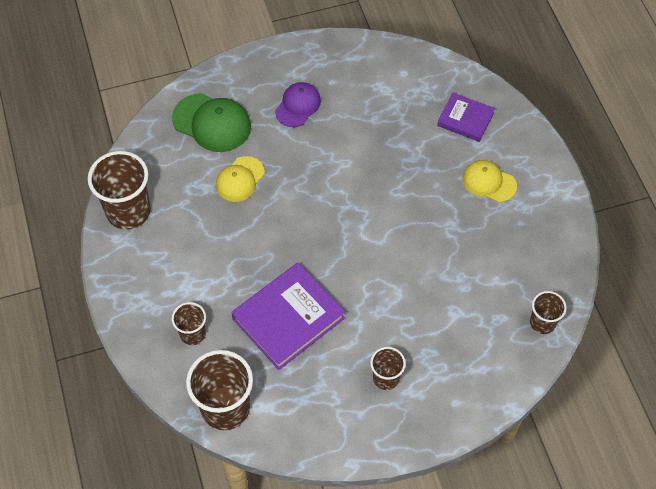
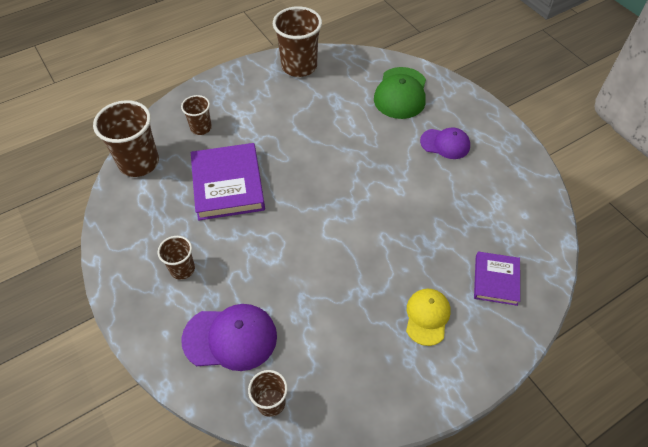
camera: 75 degrees right, 5 degrees down
(240, 179) = (353, 123): yellow cap -> none
(288, 318) = (228, 184): purple book -> purple book turned 45 degrees clockwise
(473, 345) = (230, 338): none -> purple cap

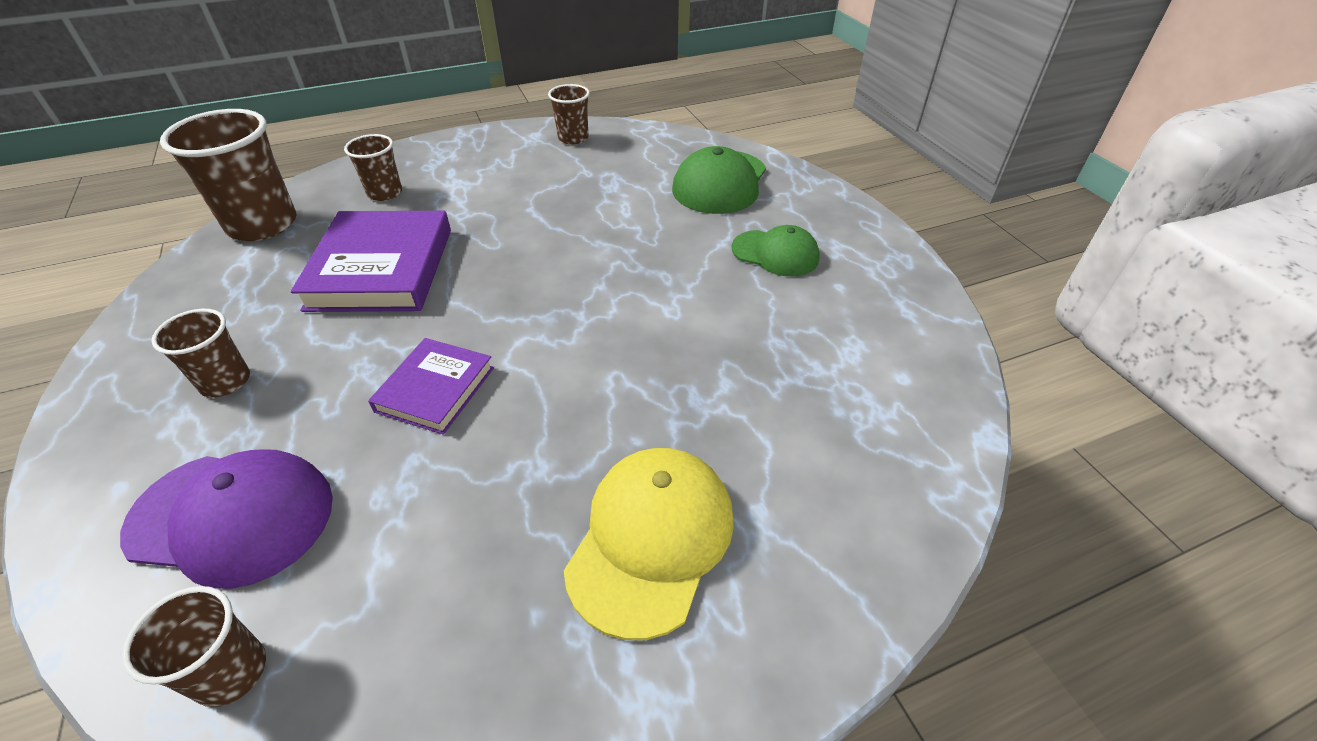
camera: 10 degrees right, 10 degrees down
(299, 66) = (573, 138): brown cup -> brown cup, size x0.55
(427, 317) = (651, 539): yellow cap -> yellow cap, size x1.52
(445, 144) = (775, 253): purple cap -> green cap
(496, 280) = (820, 487): purple book -> purple book (435, 389)

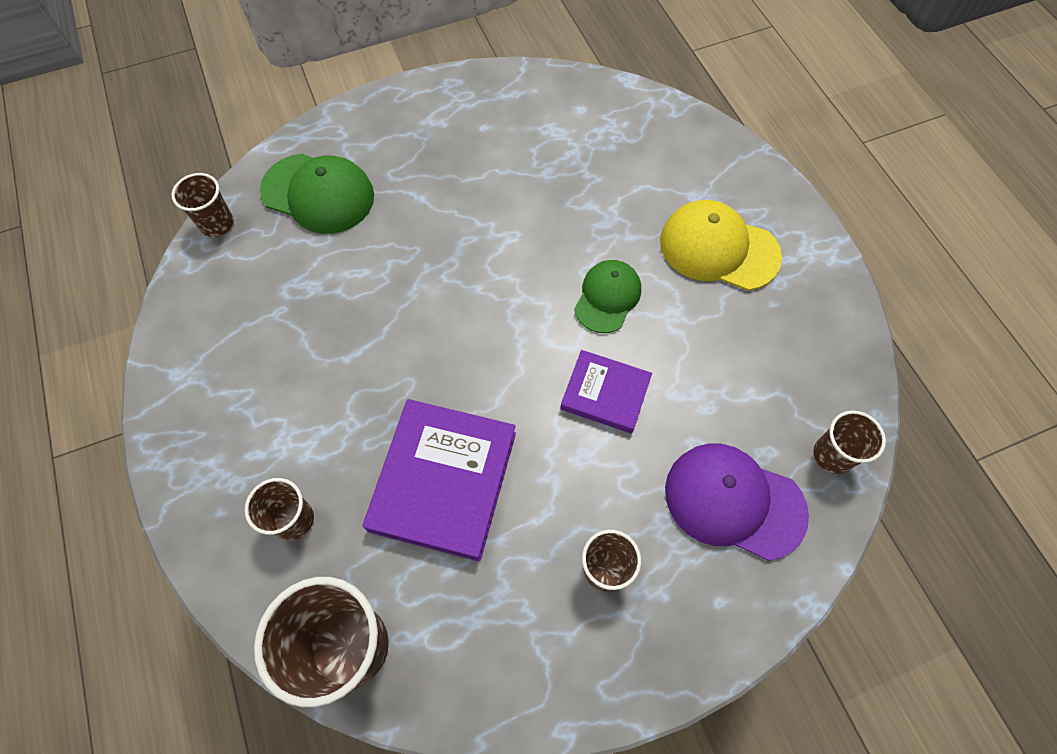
camera: 90 degrees left, 20 degrees up
(232, 517) = (734, 501): purple cap -> purple cap turned 75 degrees counterclockwise
(381, 268) = (443, 481): purple book -> purple book turned 75 degrees counterclockwise
(573, 138) = (195, 330): brown cup -> brown cup (217, 224)
(775, 253) = (439, 162): green cap -> green cap (607, 297)

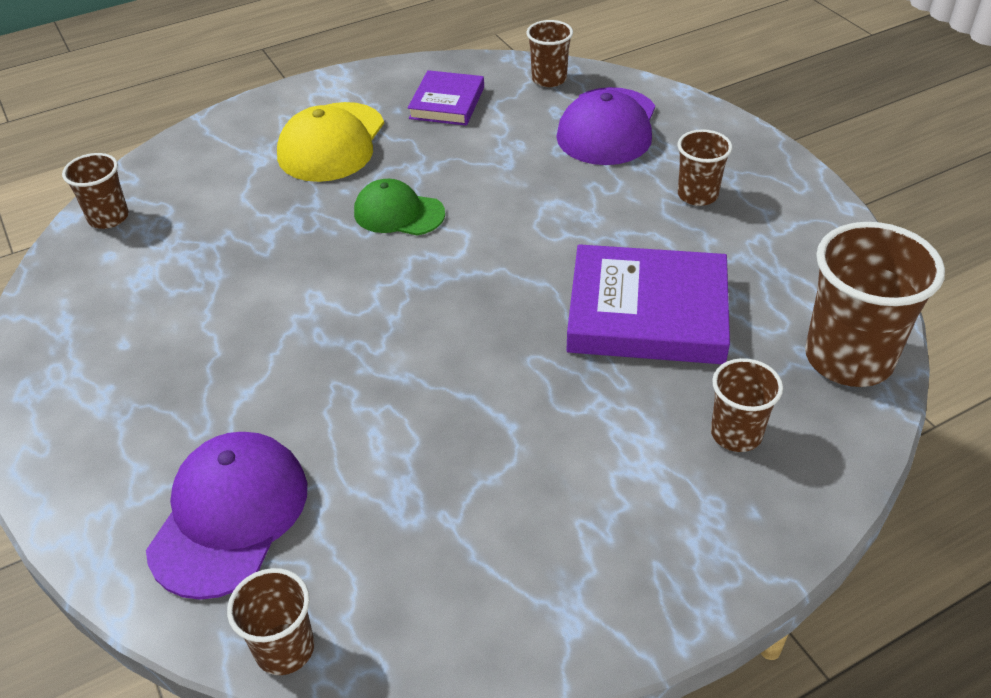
camera: 95 degrees left, 20 degrees down
(318, 194) = (229, 516): green cap -> purple cap
(605, 393) = (517, 207): purple book -> purple book (447, 103)
(626, 104) = (108, 218): none -> brown cup

